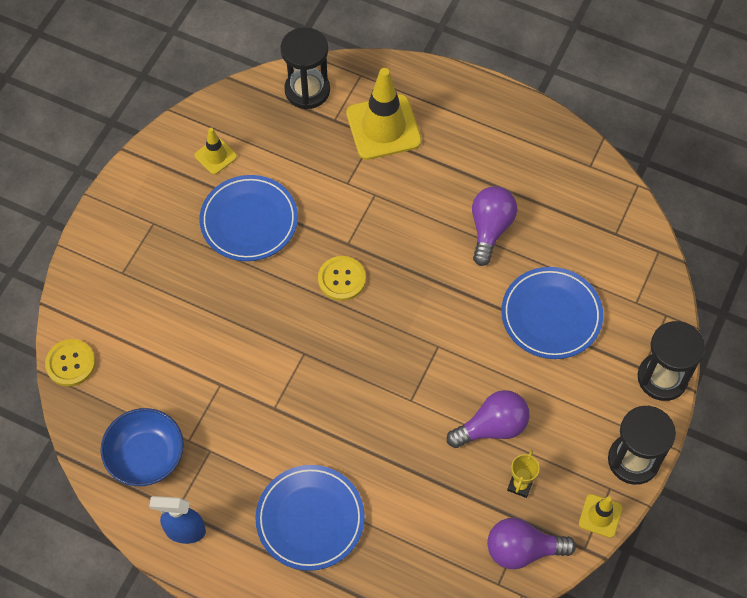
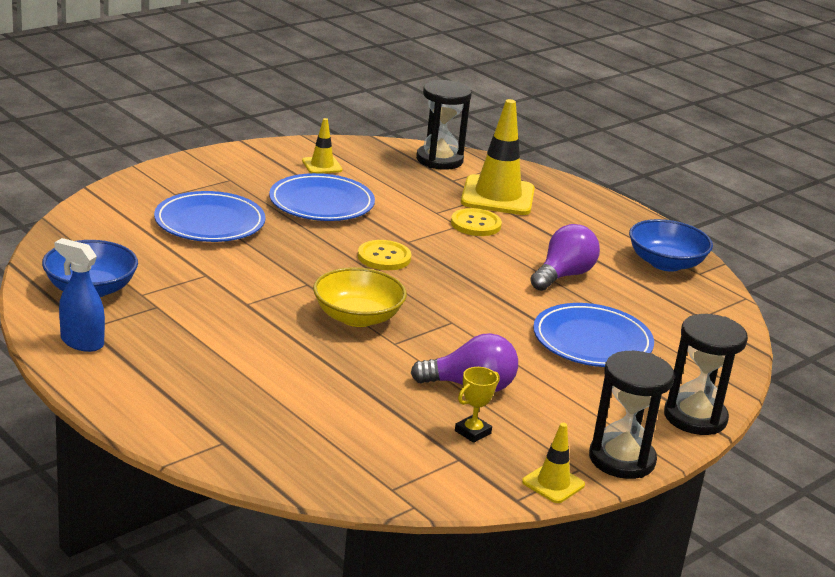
camera: 20 degrees right, 35 degrees down
(70, 363) = (75, 222): yellow button -> yellow button (475, 224)
(310, 519) = (218, 377): blue plate -> blue plate (209, 223)
(366, 380) = (357, 317): none -> yellow bowl
(522, 550) = (440, 475): purple light bulb -> none
(559, 165) = (665, 263): none -> blue bowl

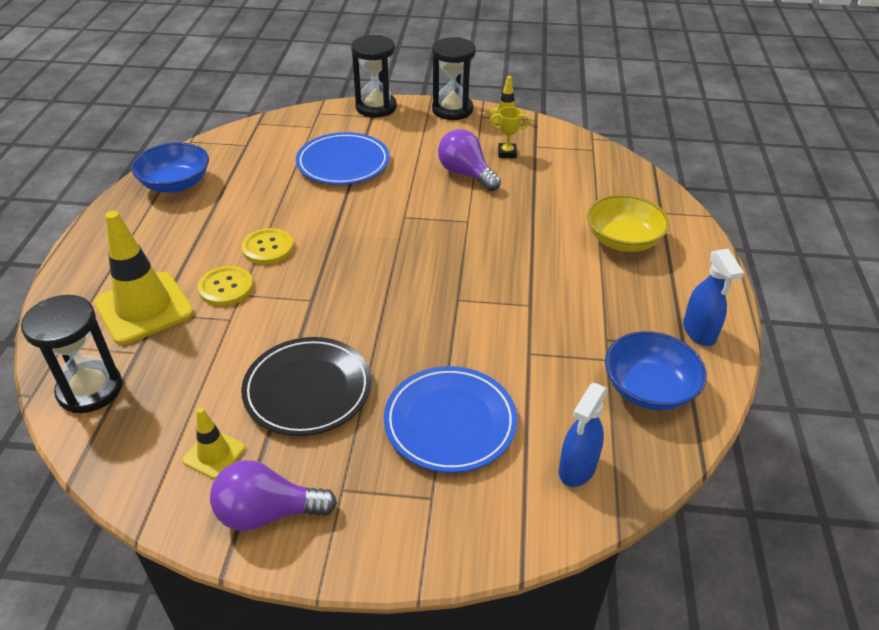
camera: 130 degrees left, 15 degrees up
(100, 233) = (577, 469): none -> blue spray bottle
(321, 203) = (308, 390): blue plate -> black plate
(357, 317) = (463, 251): yellow bowl -> yellow bowl (623, 240)
(384, 257) = (358, 293): yellow button -> yellow button (268, 248)
(563, 275) = (262, 210): purple light bulb -> purple light bulb (267, 513)

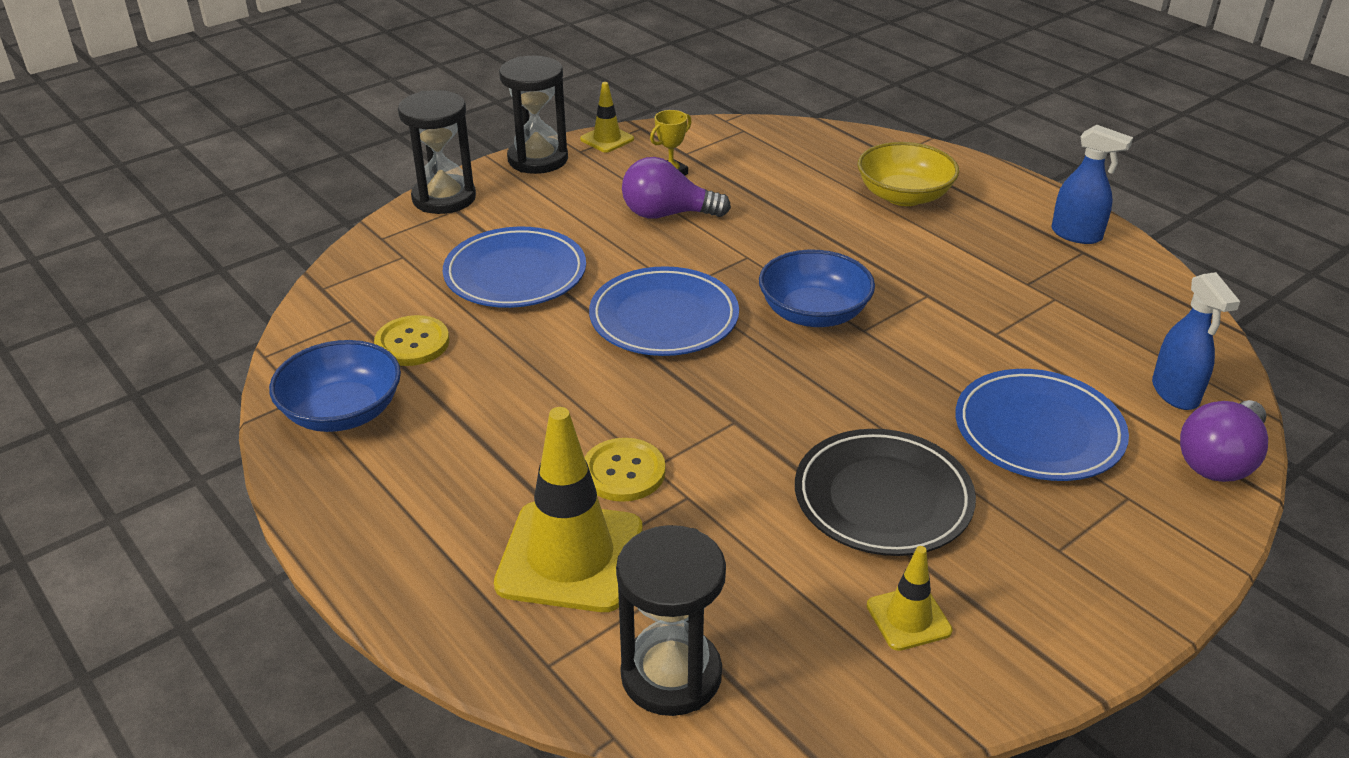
camera: 45 degrees left, 5 degrees down
(267, 513) = (1041, 620): purple light bulb -> purple light bulb (1219, 460)
(268, 248) = (594, 405): yellow button -> yellow button (412, 343)
(370, 227) = (664, 318): none -> blue plate
(649, 389) = (1117, 300): blue bowl -> blue bowl (813, 313)

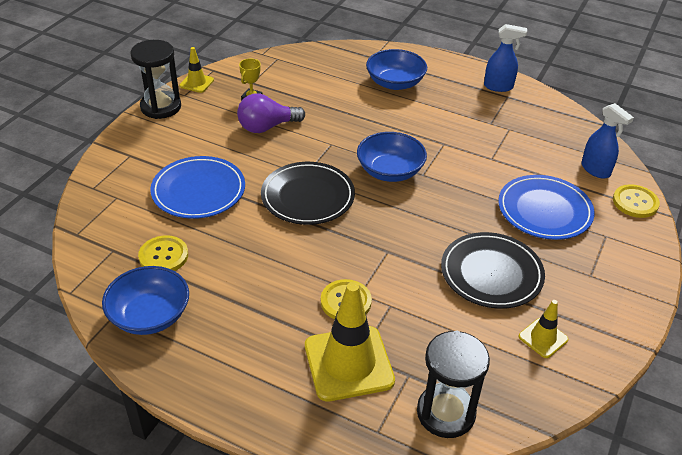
camera: 25 degrees left, 5 degrees up
(444, 198) = (116, 149): black hourglass -> none
(664, 318) = (308, 197): blue plate -> black plate
(904, 196) = (395, 83): yellow bowl -> blue bowl
(1219, 460) = (635, 202): purple light bulb -> yellow button

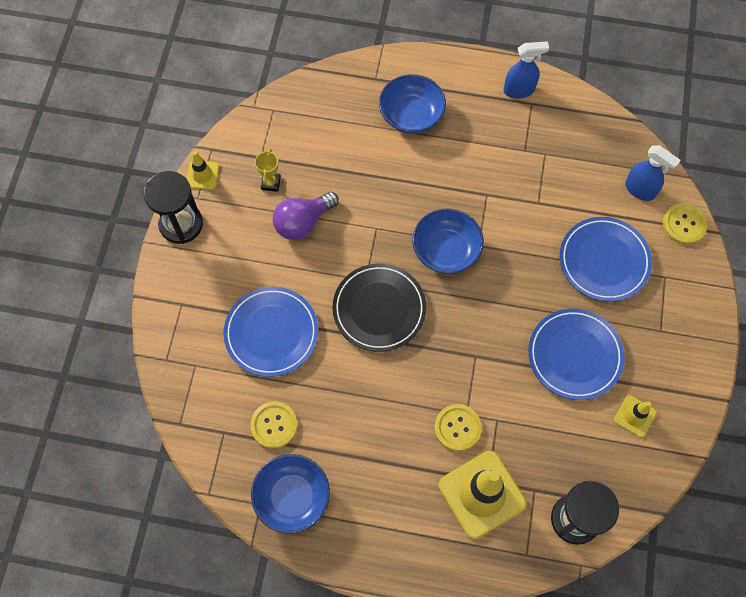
camera: 15 degrees left, 25 degrees up
(491, 274) = (574, 355): black plate -> blue plate

